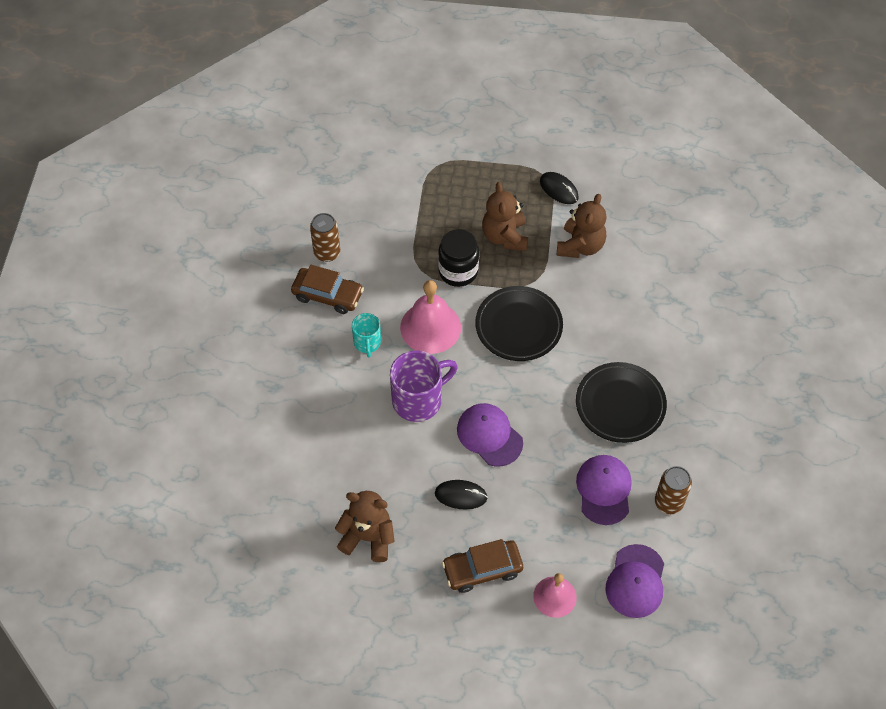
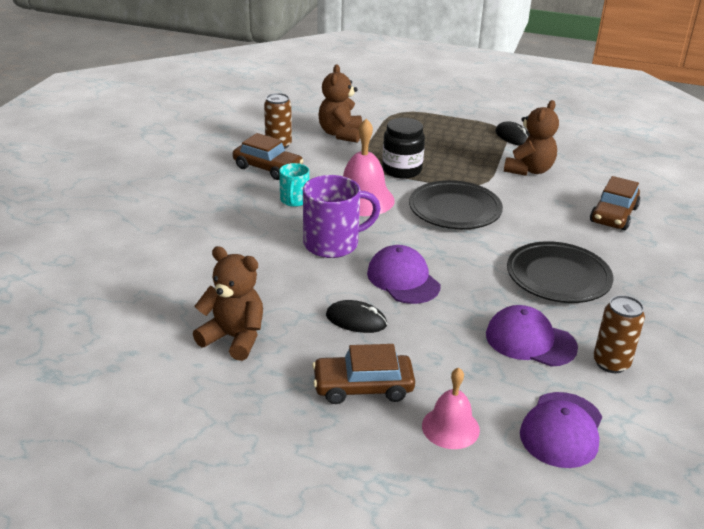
camera: 10 degrees right, 25 degrees down
(505, 237) = (454, 156): brown teddy bear -> brown teddy bear (340, 134)
(604, 490) = (530, 341): purple cap -> purple cap turned 75 degrees counterclockwise
(664, 303) = (613, 215): none -> brown car

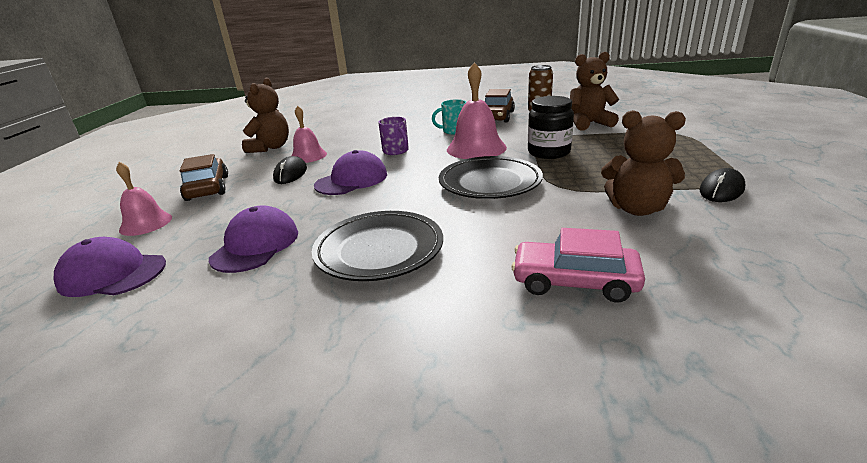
camera: 80 degrees right, 5 degrees down
(299, 305) = (308, 156): none -> pink bell
(333, 244) = (396, 151): purple mug -> purple mug, size x0.57
(611, 363) = (206, 298): brown can -> none
(613, 215) = (574, 282): brown car -> pink car

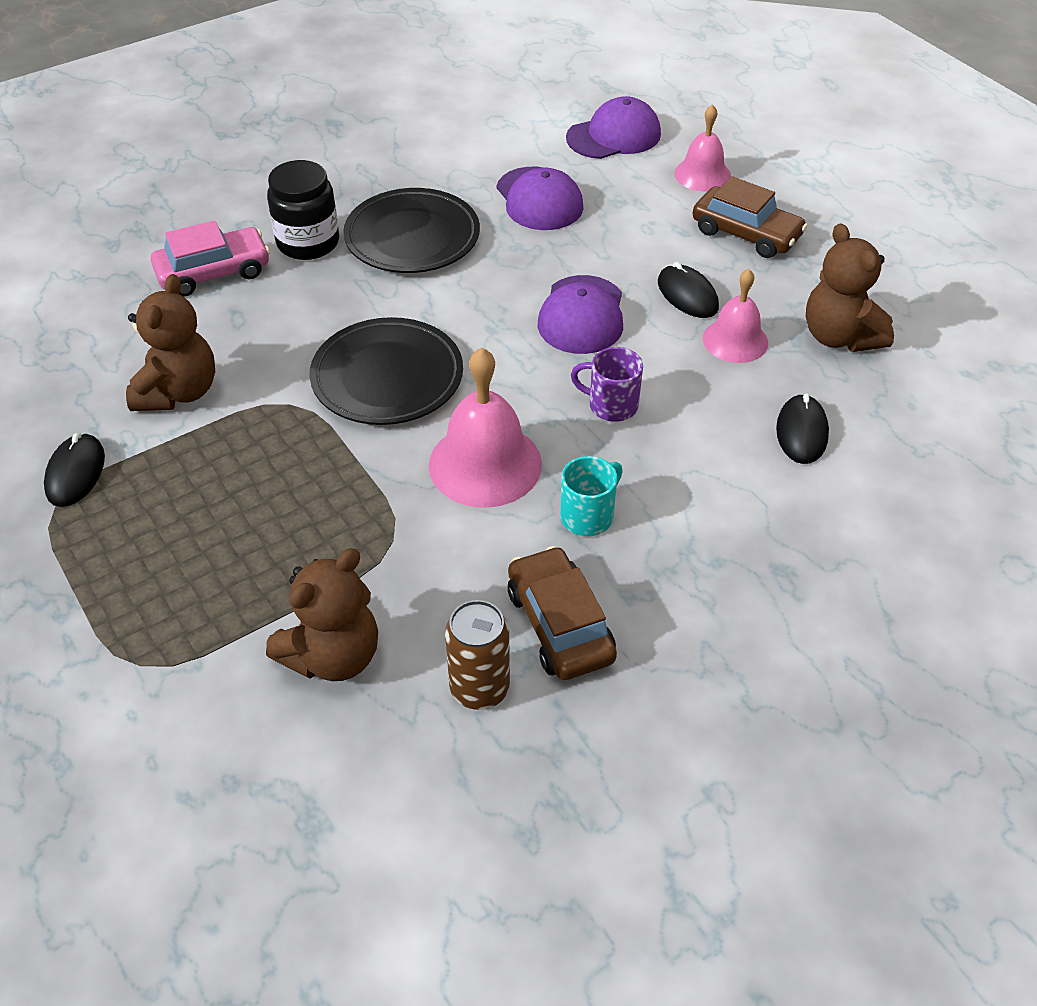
camera: 140 degrees right, 20 degrees up
(343, 132) = (801, 432): none -> black mouse
(549, 152) = (352, 494): black jar -> black jar (308, 243)
(637, 209) = (178, 392): brown teddy bear -> brown teddy bear turned 120 degrees clockwise

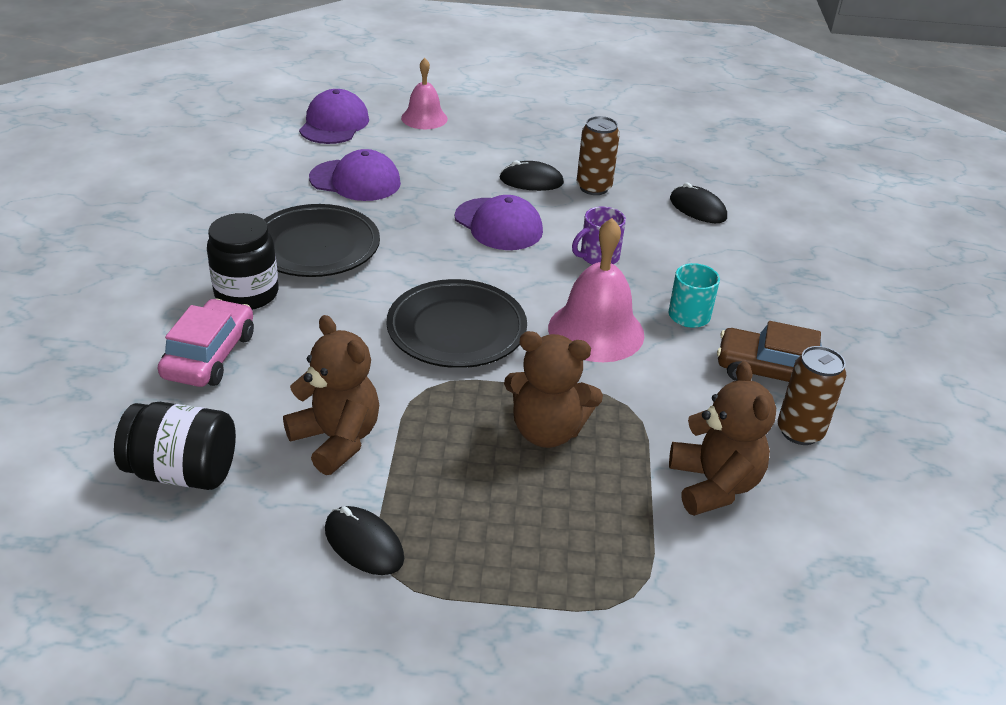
camera: 55 degrees left, 10 degrees down
(76, 340) = (183, 472): none -> black jar
(735, 340) = (593, 187): pink bell -> brown can
(746, 233) = (502, 135): brown car -> none
(839, 337) = (633, 156): brown teddy bear -> brown teddy bear (547, 431)

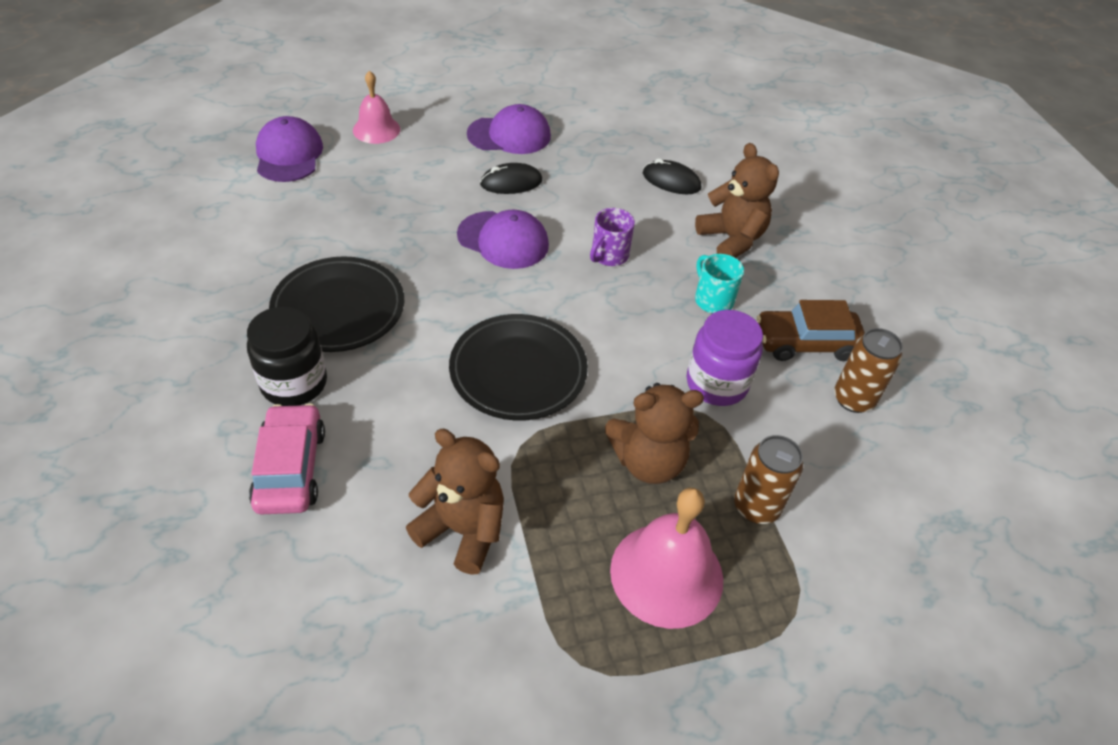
camera: 20 degrees left, 10 degrees up
(183, 472) = (328, 615): black jar -> none
(355, 181) = (342, 219): purple cap -> purple cap (509, 135)
(364, 544) = (541, 640): black mouse -> none
(593, 187) = (571, 177): brown can -> brown can (756, 507)
(596, 331) = (642, 339): pink bell -> pink bell (666, 574)
(654, 384) = (716, 383): none -> purple jar
(714, 485) = (810, 476): brown teddy bear -> brown teddy bear (731, 239)

